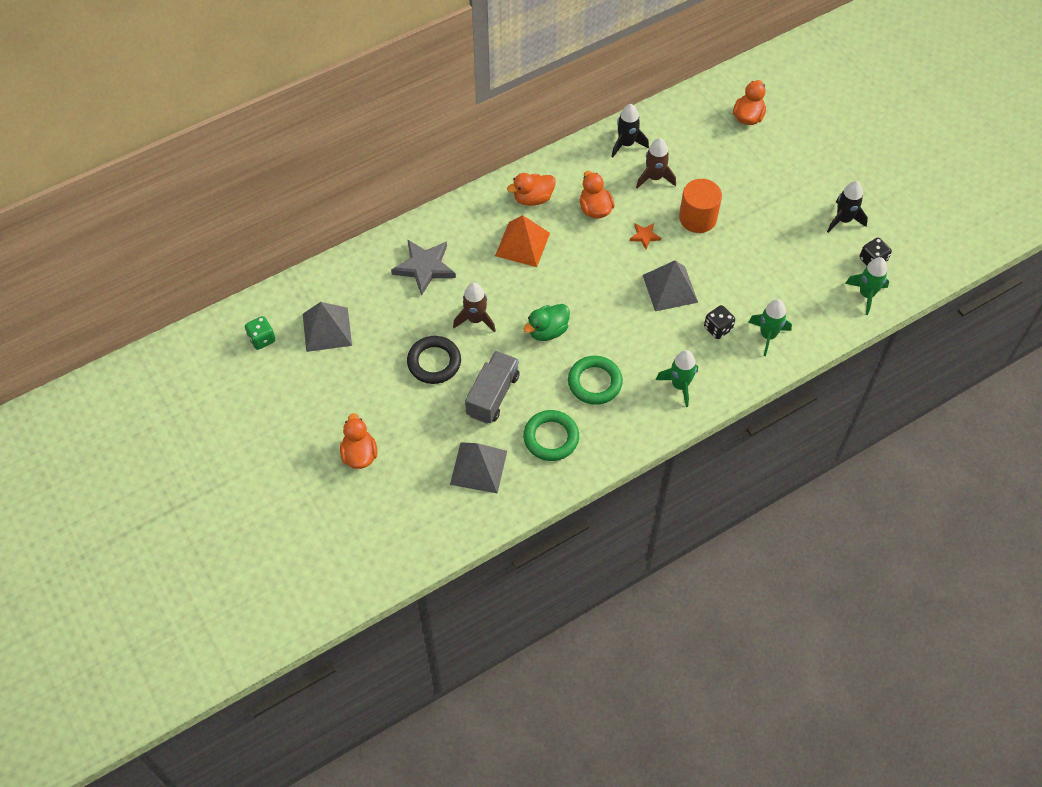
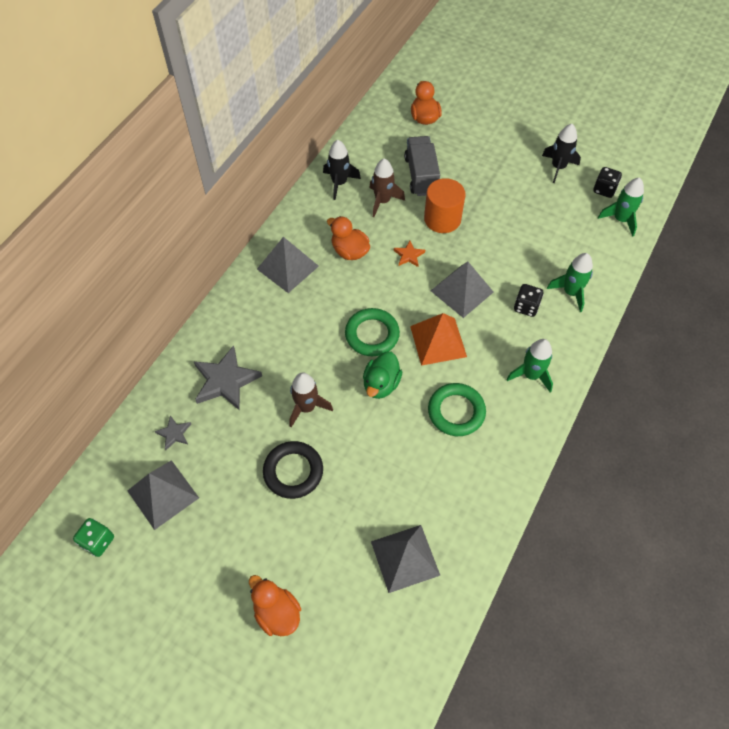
camera: 30 degrees left, 0 degrees up
(361, 289) = (174, 433): none -> grey star
(493, 395) = (371, 475): grey truck -> grey truck (421, 175)
(522, 244) = (305, 314): orange pyramid -> orange pyramid (438, 341)
(533, 198) = (288, 267): orange duck -> grey pyramid
(551, 438) = (453, 488): green ring -> green ring (372, 334)

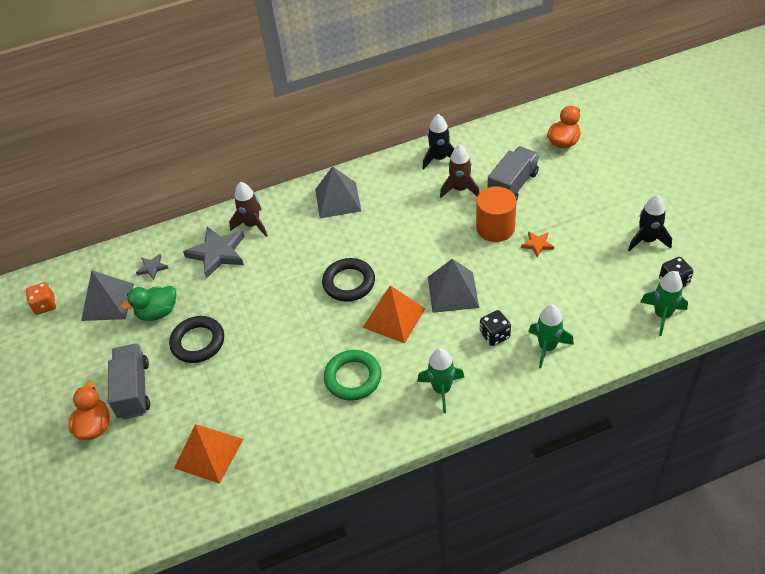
camera: 45 degrees right, 10 degrees down
(98, 541) = (45, 305): green dice -> orange dice
(279, 554) = (134, 390): none -> grey truck
(306, 407) = (251, 305): brown rocket -> brown rocket (252, 225)
(349, 251) = (395, 213): orange duck -> none
(372, 334) = (349, 283): green ring -> black ring
(381, 384) = (318, 322): green duck -> green duck (158, 312)
(405, 558) = (209, 453): grey pyramid -> orange pyramid
(409, 255) = (438, 241): orange star -> orange star (537, 244)

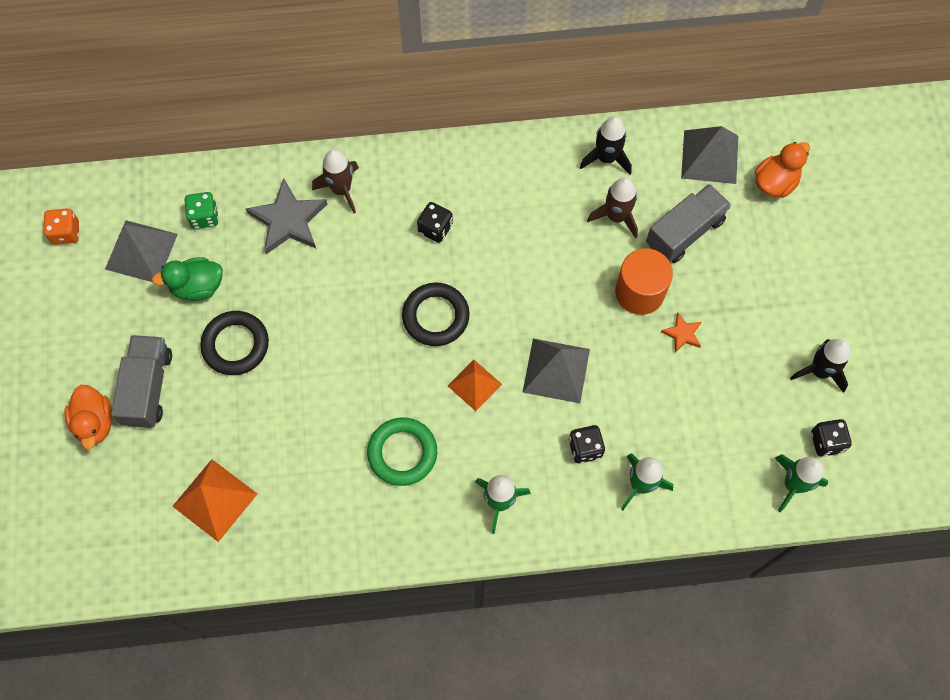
camera: 10 degrees right, 20 degrees up
(95, 426) = (95, 422): orange duck -> orange duck turned 150 degrees clockwise
(152, 268) = (204, 217): grey star -> green dice
(330, 230) = (435, 228): none -> black dice
(338, 200) = (458, 184): grey pyramid -> grey pyramid (710, 157)
(394, 317) = (474, 385): orange pyramid -> orange pyramid, size x0.66

